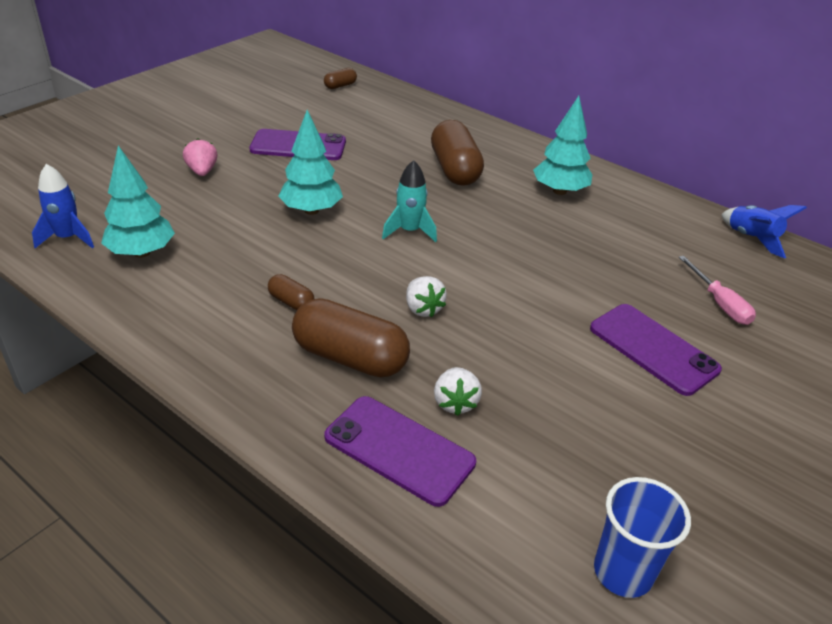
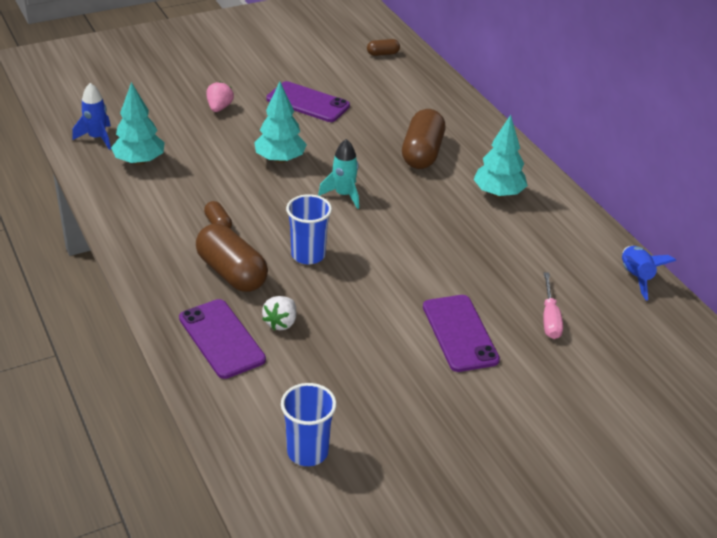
camera: 25 degrees right, 0 degrees up
(423, 309) = (308, 255): white strawberry -> blue cup

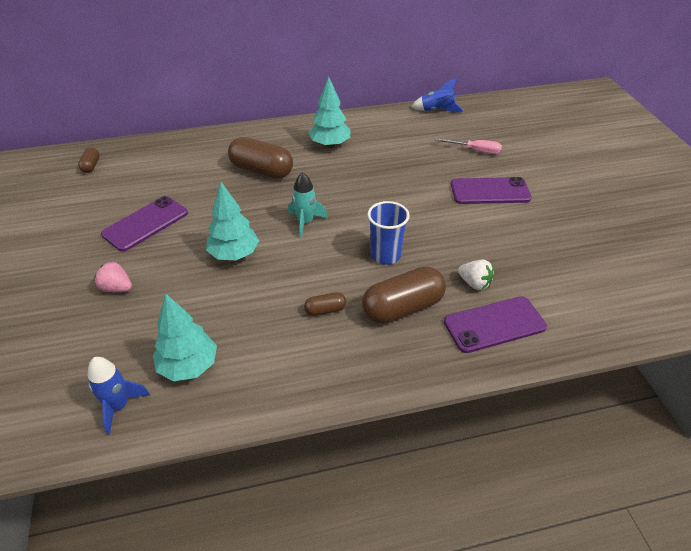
camera: 75 degrees left, 5 degrees up
(307, 452) = (623, 287): blue cup -> none

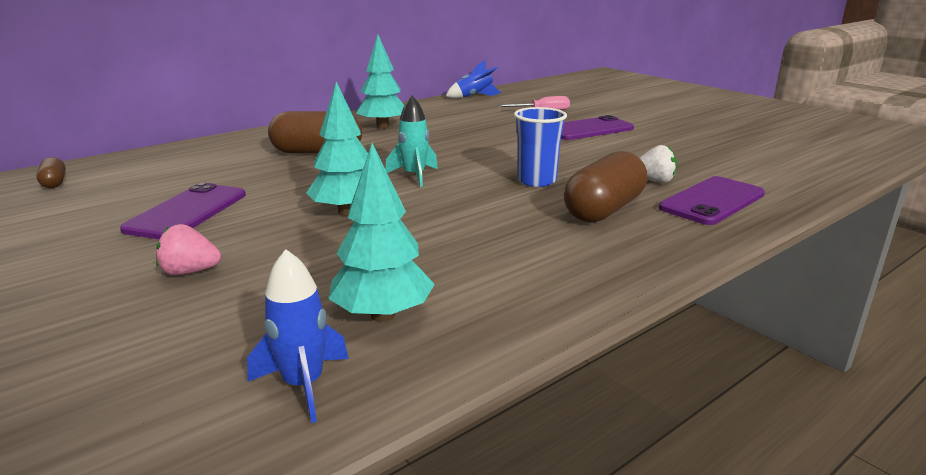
camera: 25 degrees left, 20 degrees down
(325, 310) = (517, 229): brown capsule -> none

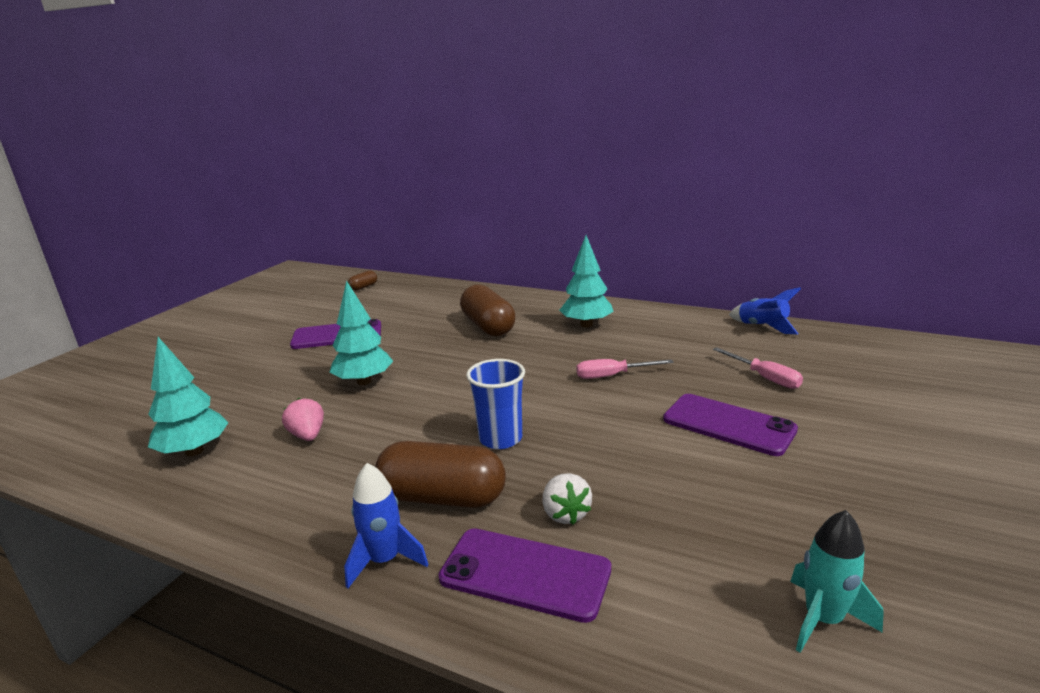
camera: 65 degrees right, 0 degrees up
(190, 272) = (246, 371): pink strawberry -> pink strawberry (308, 435)
(303, 385) = (109, 455): blue rocket -> blue rocket (384, 560)
(414, 176) = (464, 379): turquoise rocket -> turquoise rocket (823, 619)
(484, 137) = (612, 376): none -> pink screwdriver

